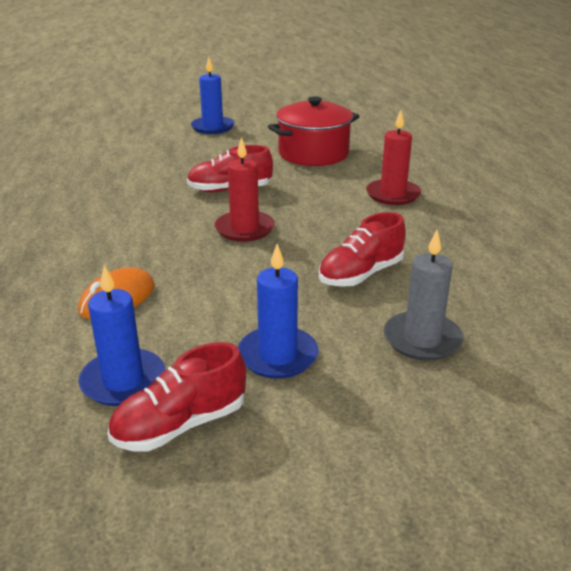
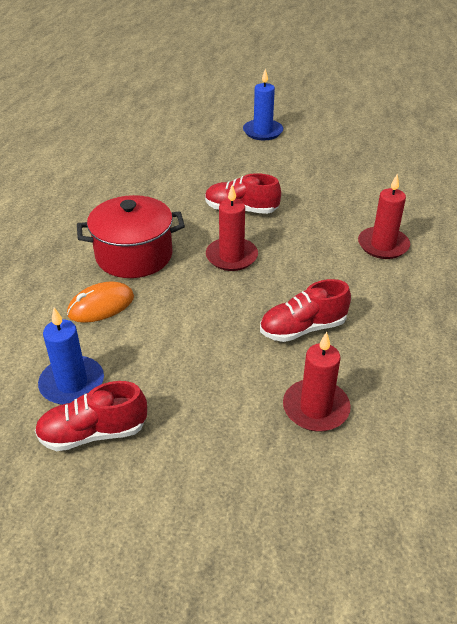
camera: 20 degrees right, 10 degrees up
(278, 356) = (192, 392): blue candle -> none
(313, 154) = (337, 181): red pot -> red pot (134, 255)
(422, 339) = (315, 408): grey candle -> red candle

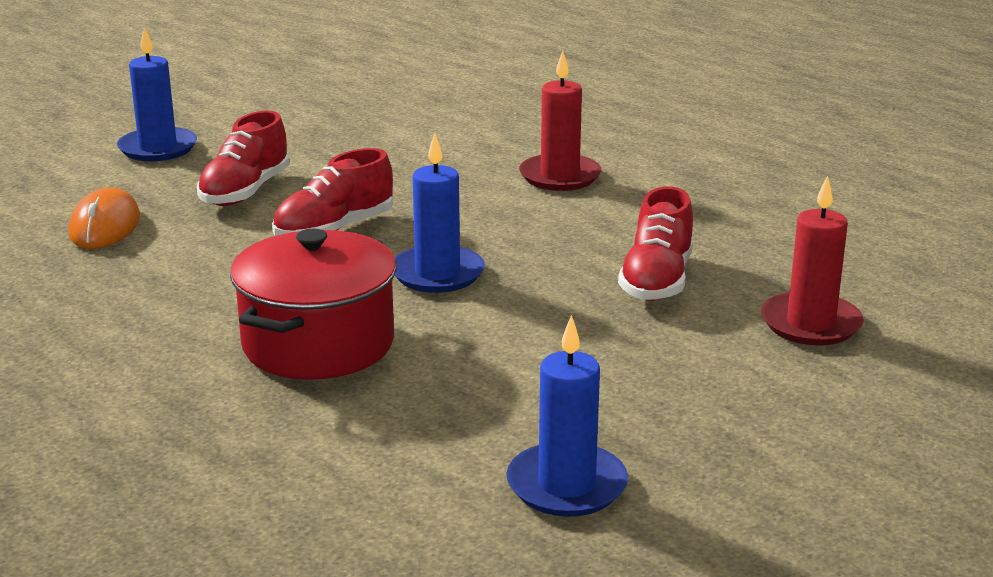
camera: 55 degrees left, 15 degrees down
(93, 433) = (696, 496): red shoe -> red shoe (245, 191)
(101, 305) = (408, 408): orange mouse -> orange mouse (105, 226)
(231, 257) = (437, 274): red candle -> blue candle

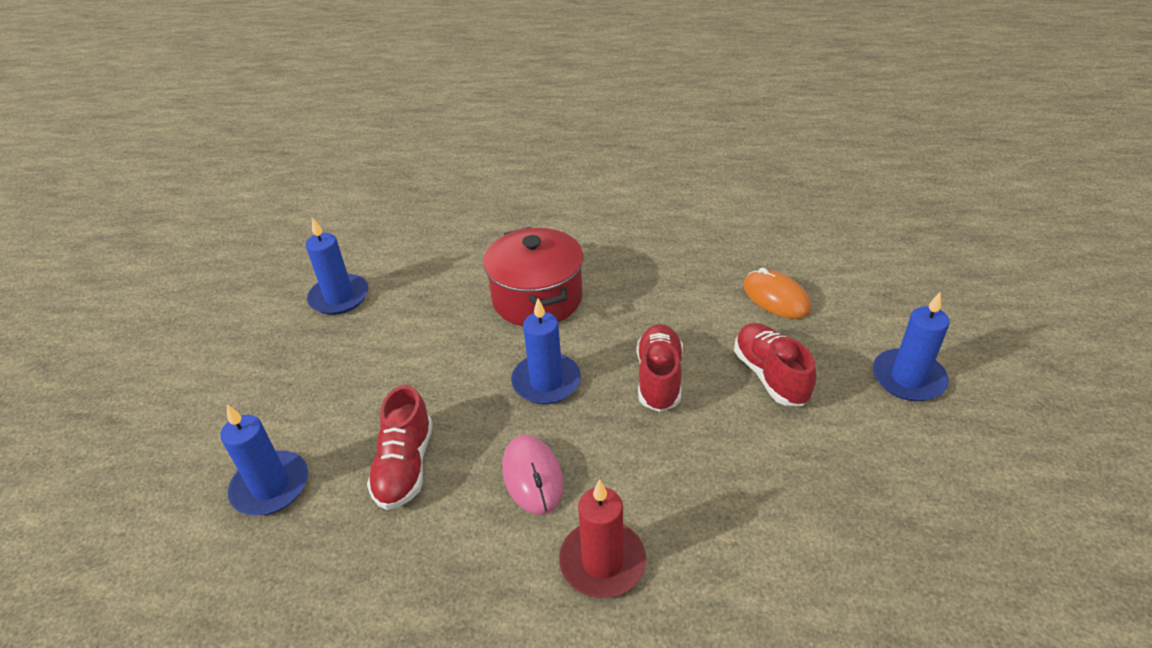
camera: 140 degrees right, 15 degrees up
(548, 228) = (532, 476): none -> pink mouse
(656, 280) = (405, 466): red shoe -> red shoe turned 150 degrees counterclockwise
(810, 324) = (271, 486): red candle -> blue candle

